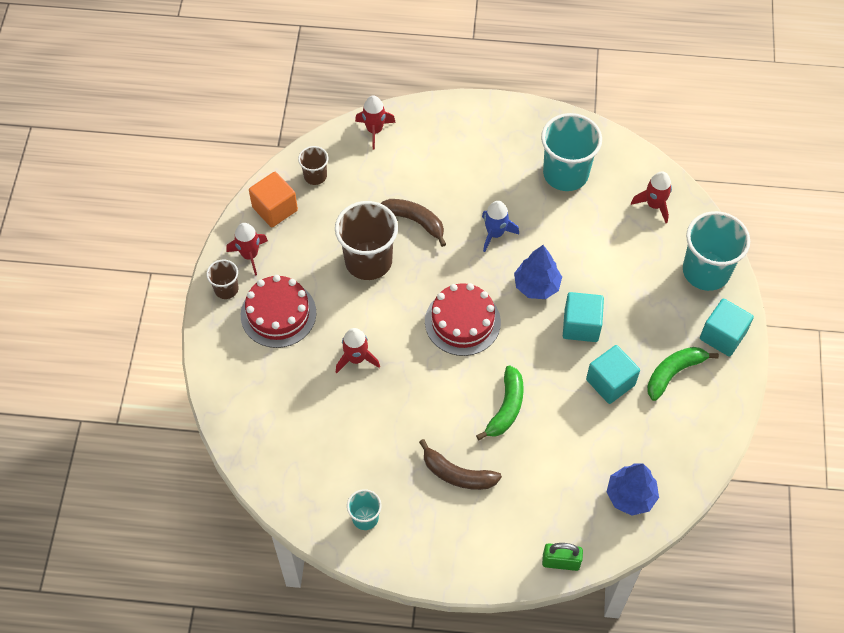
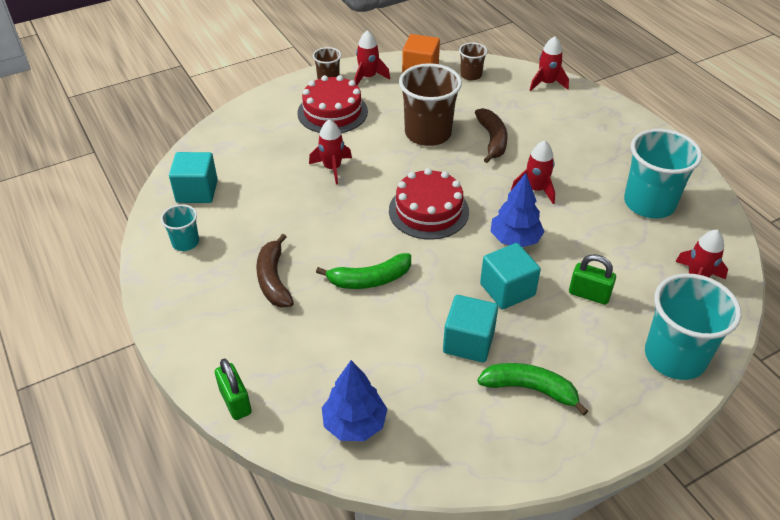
camera: 55 degrees right, 15 degrees down
(495, 233) = (536, 189): blue rocket -> red rocket
(621, 279) = (589, 294): none -> green padlock
(722, 336) = (617, 410): turquoise cube -> turquoise cube (197, 191)

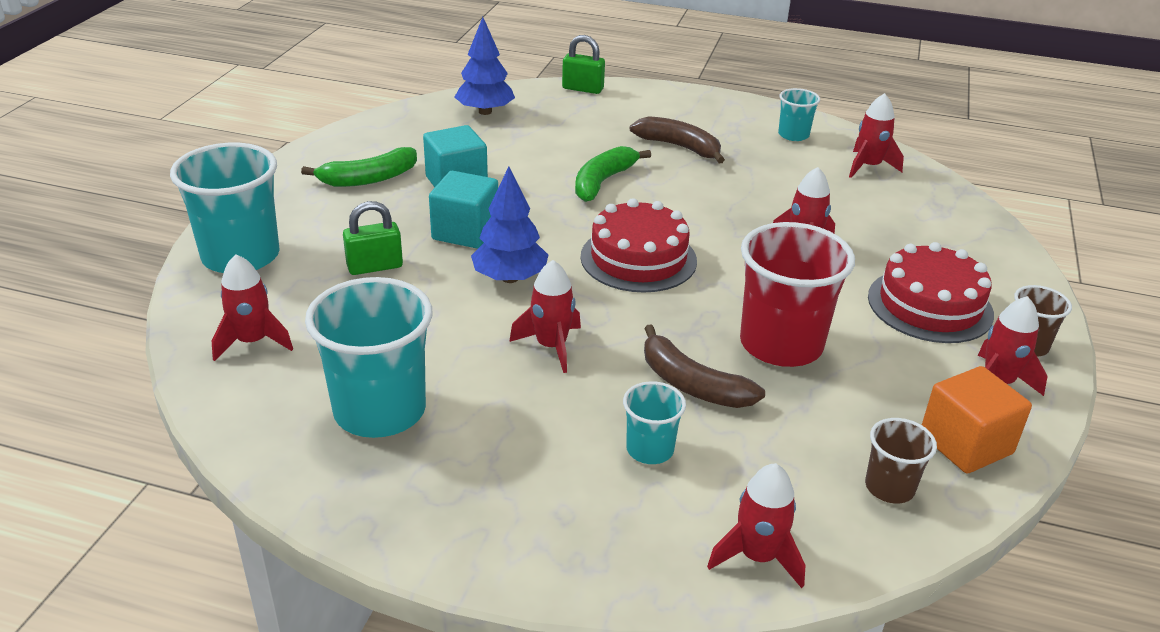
camera: 135 degrees right, 10 degrees down
(197, 191) = (868, 166): turquoise cube -> red rocket
(428, 133) = (781, 344): brown cup -> red cup
(543, 128) = (650, 449): none -> turquoise cup

